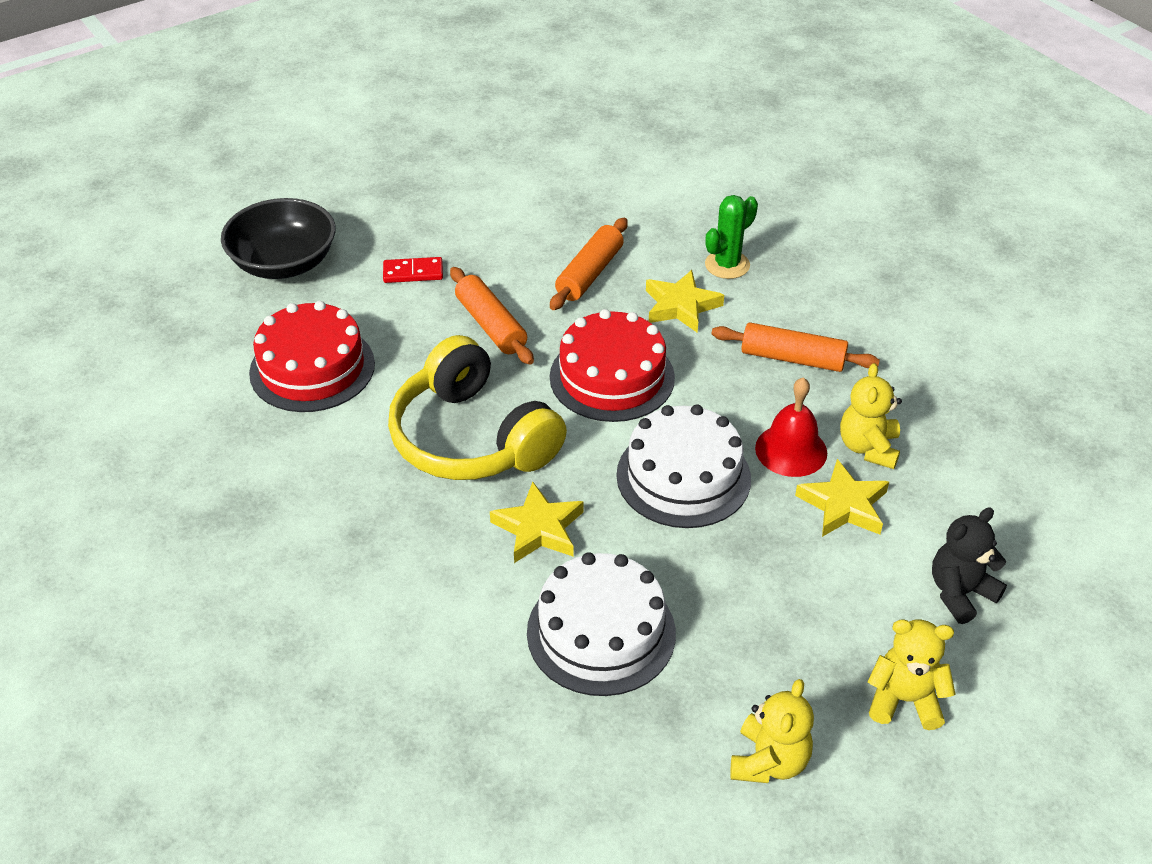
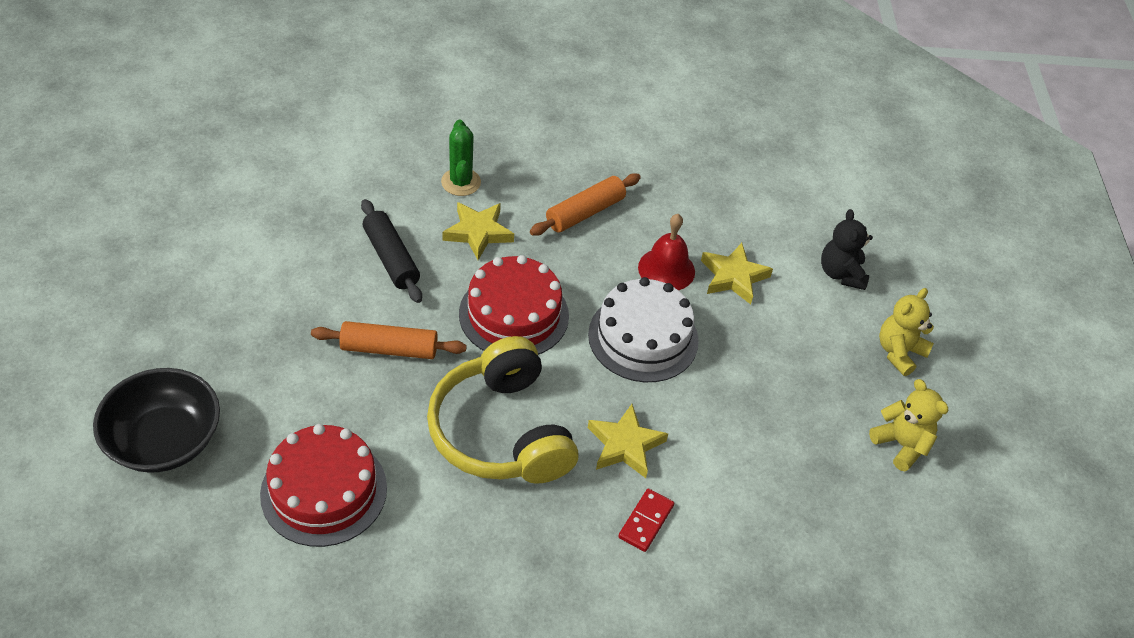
camera: 60 degrees left, 5 degrees up
(413, 273) = (274, 360): red domino -> red domino (646, 521)
(472, 438) = (501, 431): yellow headphones -> yellow headphones turned 75 degrees clockwise
(589, 273) = (391, 258): orange rolling pin -> black rolling pin
(601, 632) = (744, 466): white cake -> none
(868, 448) = (696, 233): yellow teddy bear -> none

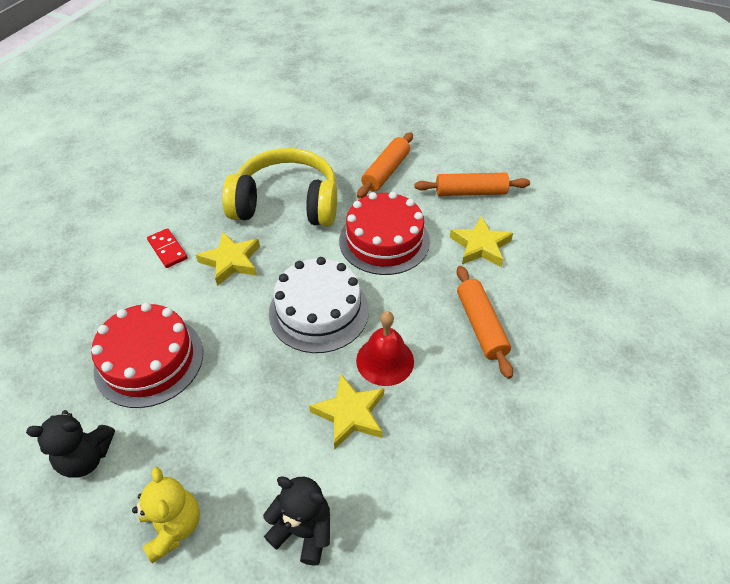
camera: 120 degrees right, 0 degrees up
(164, 440) = (368, 81): black bowl -> none
(324, 491) = (297, 125): red cake -> red cake (149, 360)
(391, 258) = (470, 192): black rolling pin -> orange rolling pin
(461, 182) = (545, 253): green cactus -> none
(901, 445) = (86, 457): yellow teddy bear -> black teddy bear

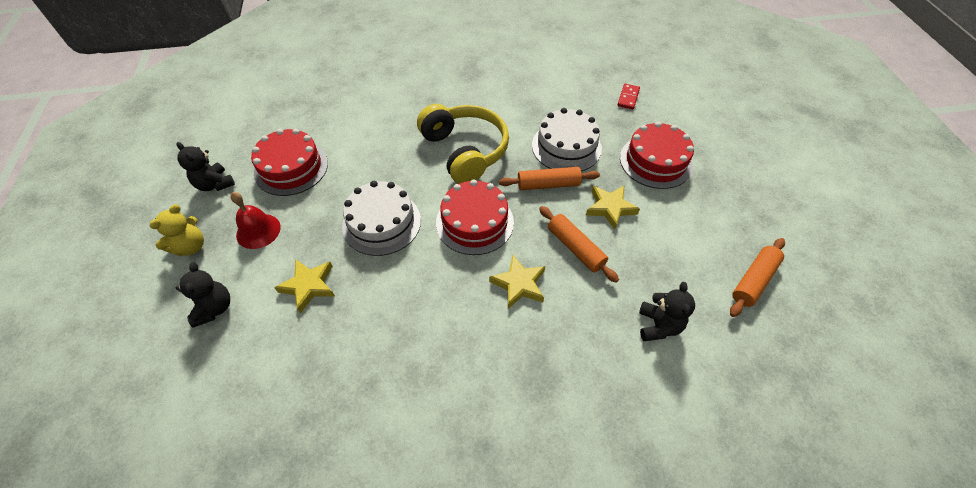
camera: 55 degrees right, 5 degrees up
(167, 249) = (378, 122): red domino -> red domino (628, 98)
(231, 261) = (391, 156): yellow star -> yellow star (610, 208)
(353, 138) = (566, 147): none -> white cake
(385, 360) = (364, 282): red bell -> red bell (258, 231)
(421, 102) = (655, 161): none -> red cake
(481, 326) = (435, 324): orange rolling pin -> orange rolling pin (753, 281)
(580, 188) = (658, 325): none -> black teddy bear

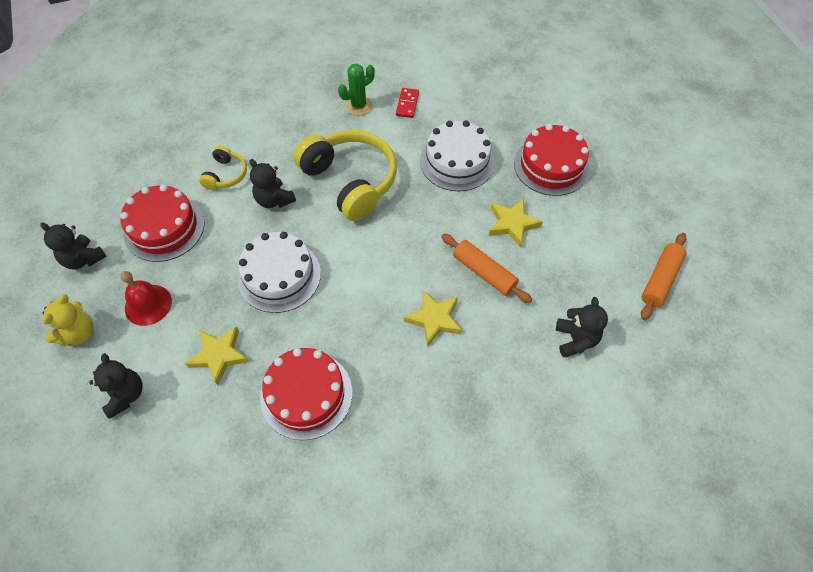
camera: 10 degrees left, 5 degrees up
(356, 132) = (226, 175): none -> yellow headphones
(393, 158) = (274, 200): none -> black teddy bear
(474, 222) = (376, 260): red cake -> red cake (306, 394)
(485, 90) = (358, 105): none -> green cactus
(548, 184) = (445, 207): orange rolling pin -> none
(628, 98) = (513, 95): red domino -> red domino (407, 104)

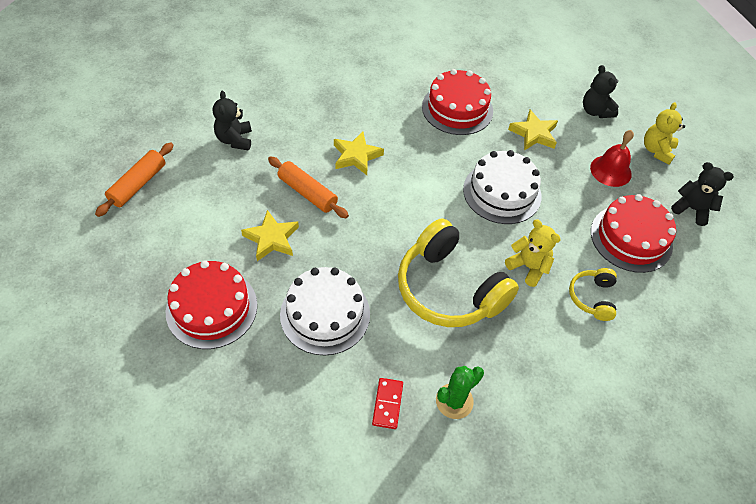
camera: 175 degrees right, 5 degrees down
(274, 200) = (528, 267): black teddy bear -> yellow teddy bear

